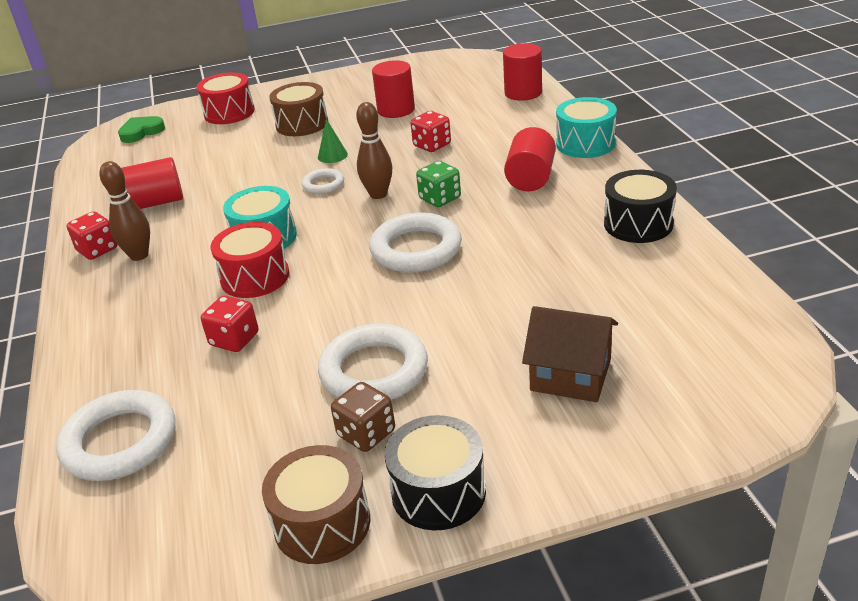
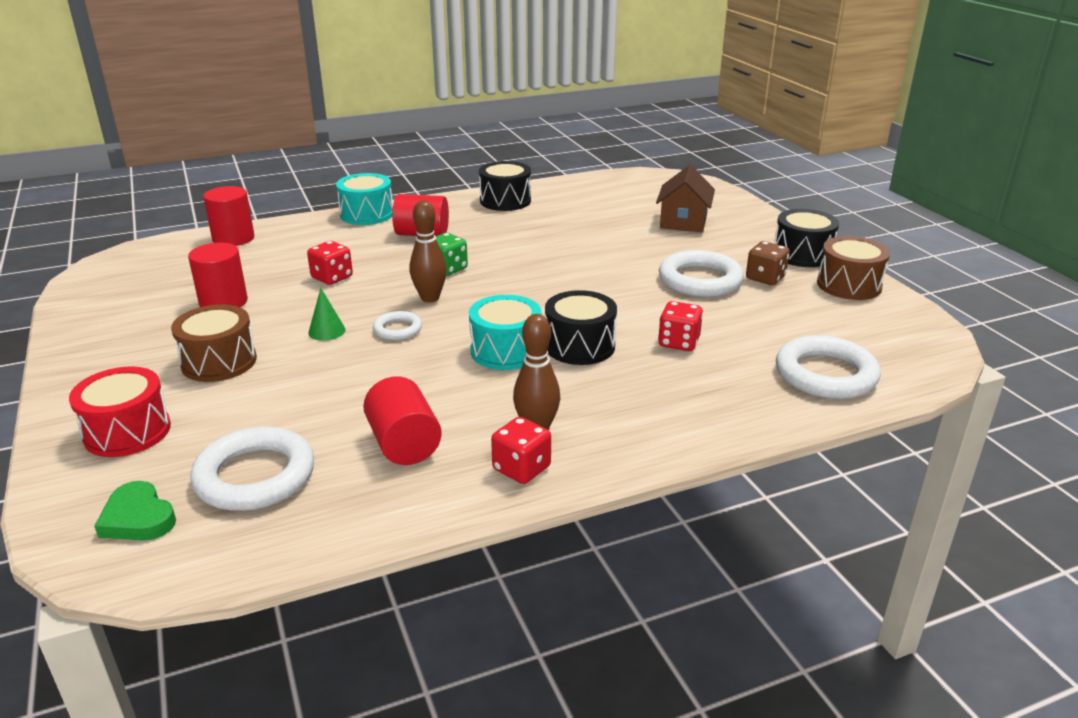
camera: 100 degrees left, 5 degrees down
(255, 277) = (579, 346): red drum -> black drum
(416, 249) = (534, 275): white ring -> white ring (255, 476)

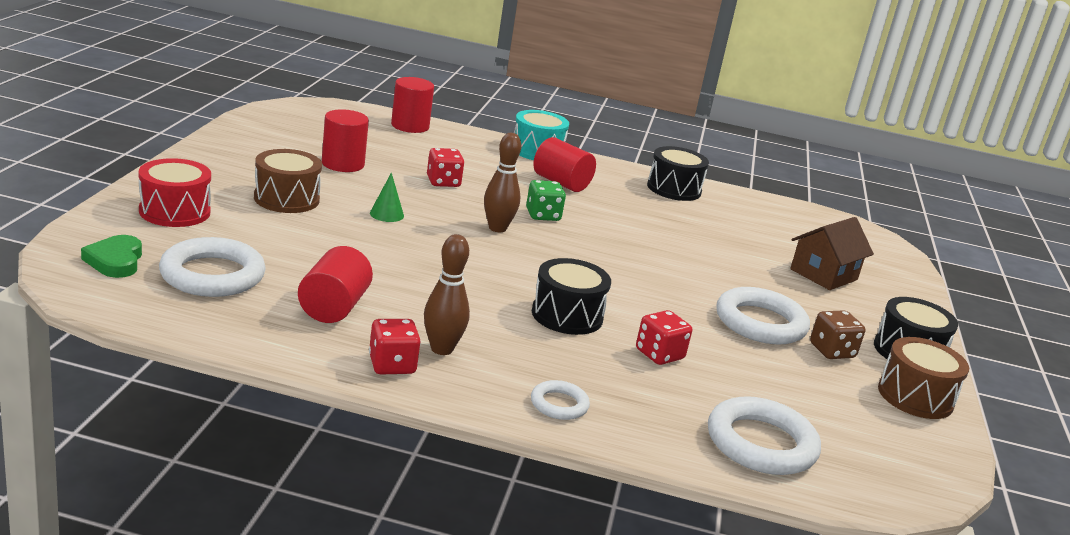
camera: 30 degrees right, 5 degrees down
(397, 329) = (440, 237): white ring -> white ring (559, 404)
(506, 351) = (501, 289): turquoise drum -> none

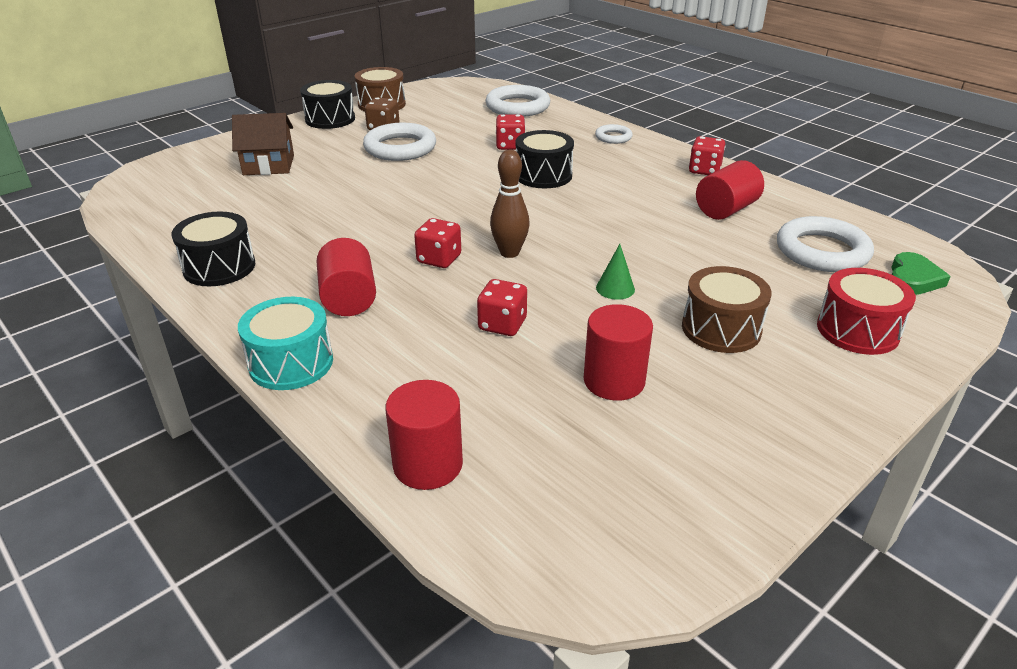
camera: 140 degrees left, 10 degrees up
(442, 349) = (662, 172): brown bowling pin -> none
(543, 215) = (439, 259): green dice -> red dice

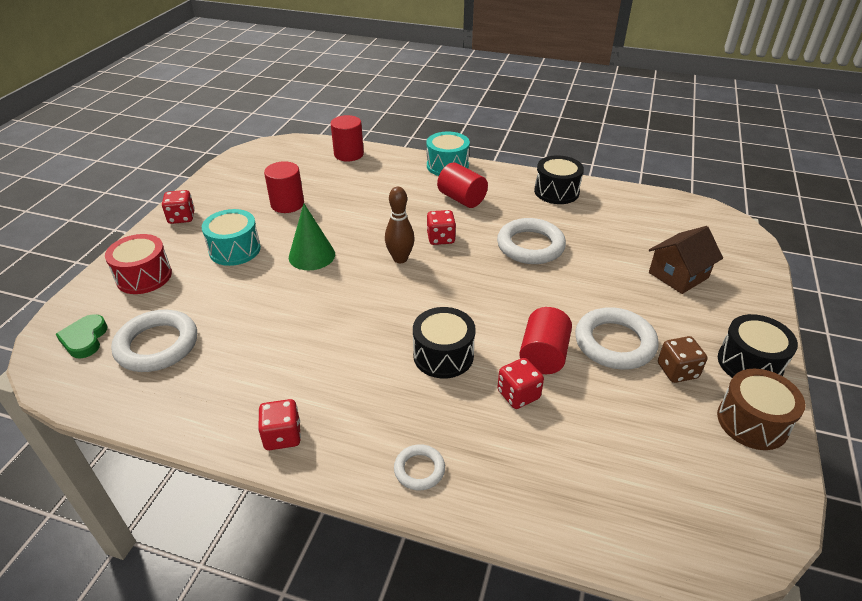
camera: 150 degrees right, 5 degrees up
(502, 324) = (364, 212): red dice -> red dice (181, 217)
(517, 107) = (598, 502): white ring -> white ring (530, 246)
(615, 288) = (312, 255): green cone -> green cone, size x1.71
(721, 329) = (235, 249): brown drum -> turquoise drum
(726, 210) = (247, 371): red cylinder -> red cylinder (543, 355)

